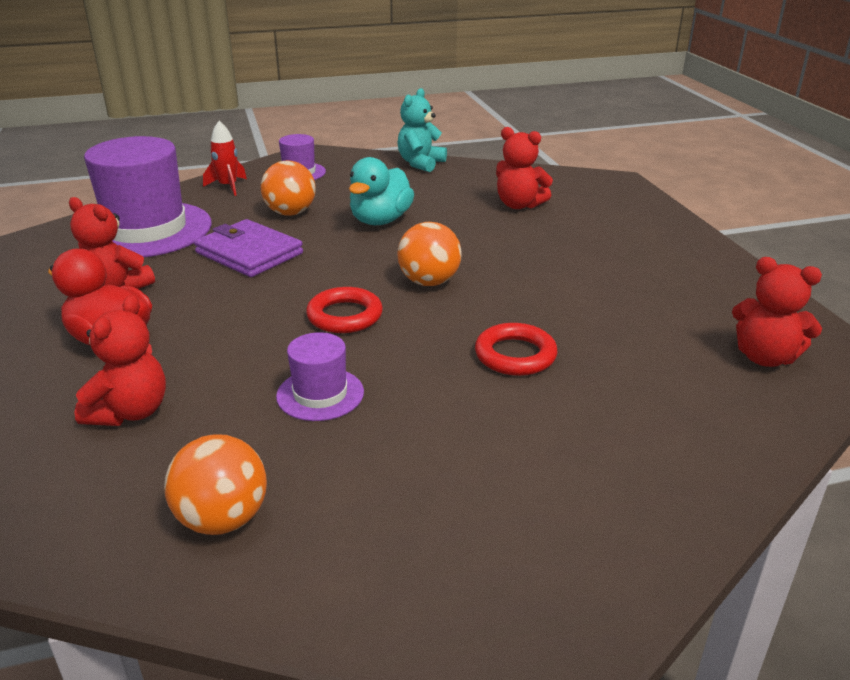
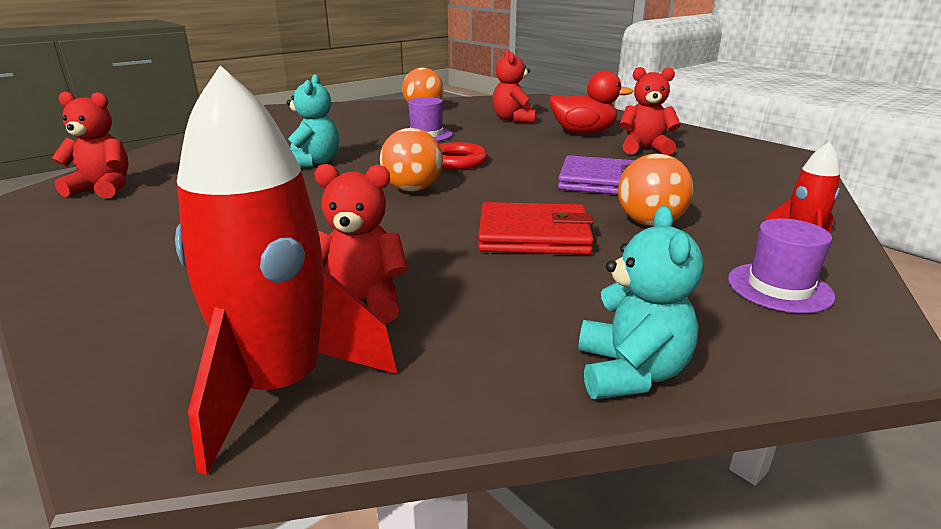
camera: 155 degrees right, 5 degrees down
(146, 230) = (737, 182): purple hat -> none
(380, 221) = (533, 235): turquoise duck -> red wallet
(515, 355) = (313, 162): red ring -> turquoise teddy bear
(564, 183) = (280, 387): none -> red rocket

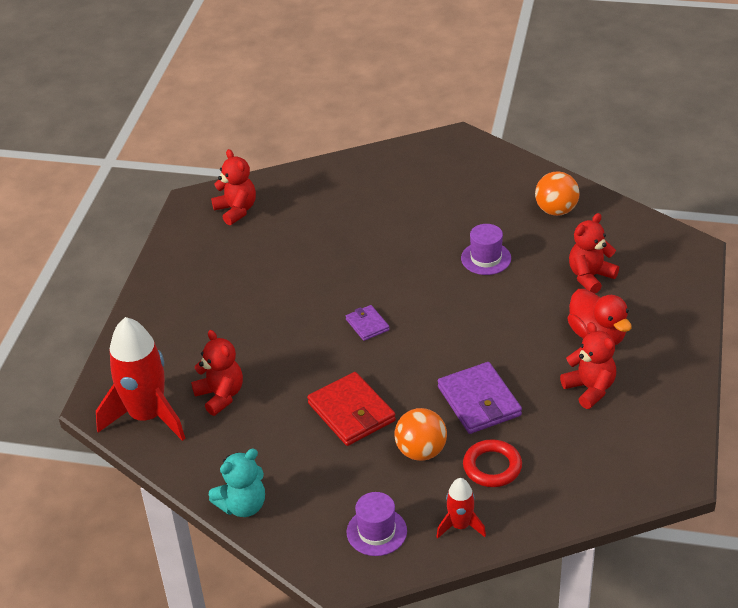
camera: 55 degrees right, 15 degrees up
(313, 162) = (364, 251): turquoise teddy bear -> none
(412, 189) = (367, 325): orange ball -> purple wallet
(457, 161) = (442, 311): red ring -> red ring (492, 467)

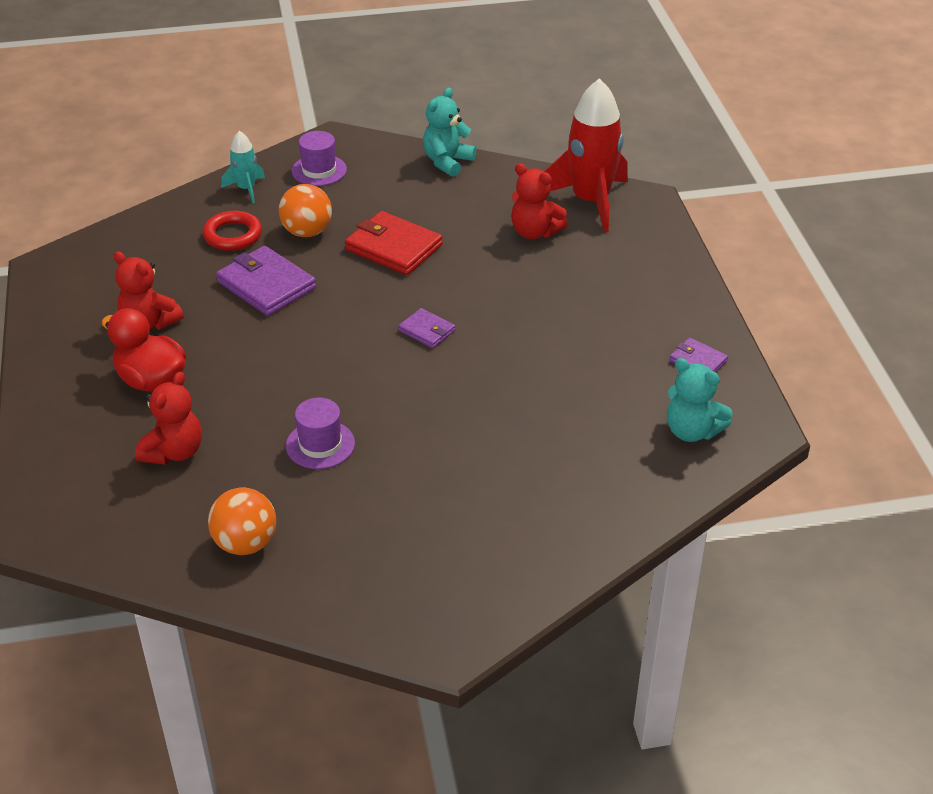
camera: 155 degrees right, 0 degrees up
(190, 253) = (698, 361): none -> purple wallet
(236, 210) = (692, 431): red teddy bear -> turquoise teddy bear
(460, 526) = (246, 189): red rocket -> turquoise rocket

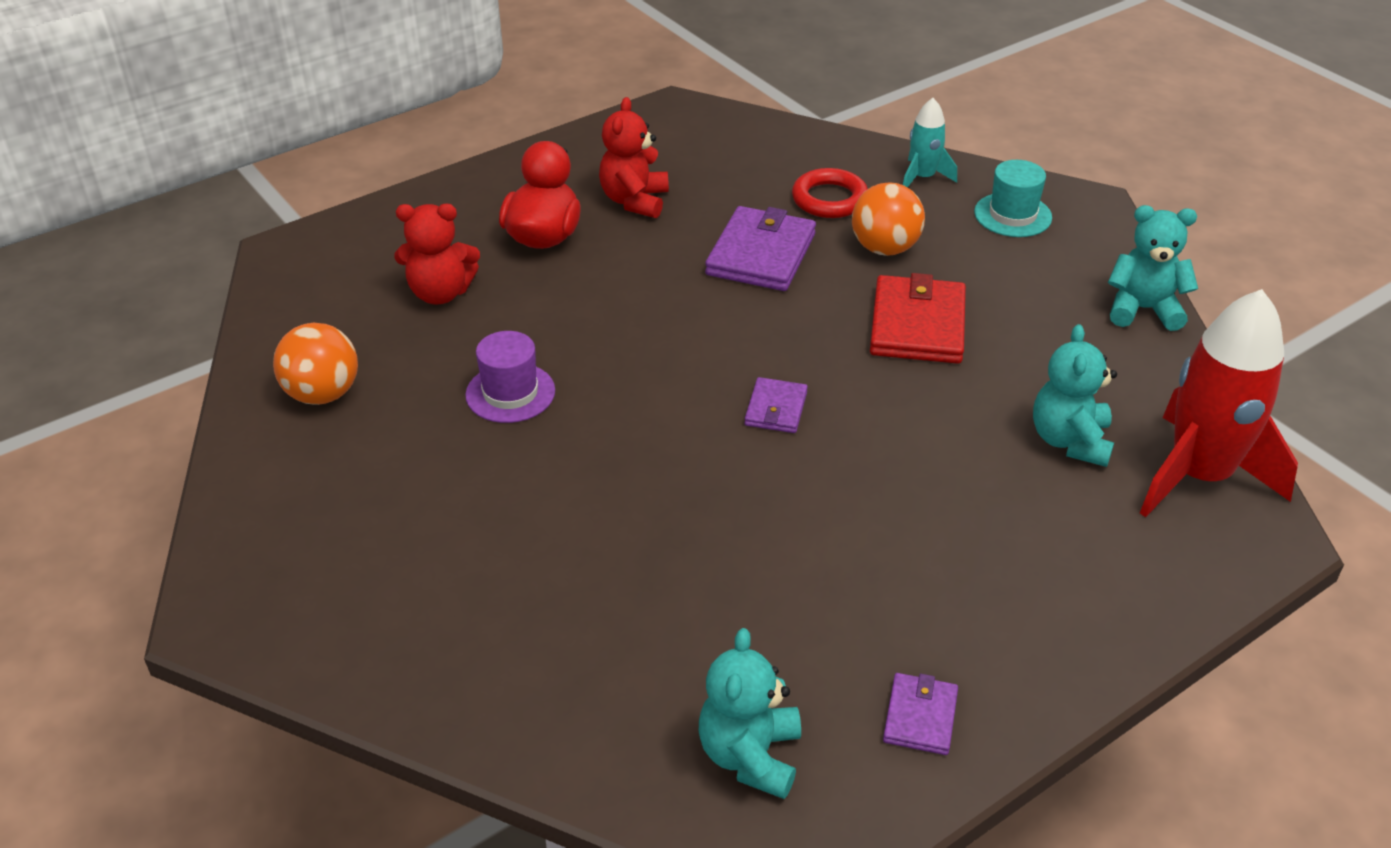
camera: 65 degrees right, 0 degrees up
(319, 170) = (1012, 215): purple hat -> turquoise hat
(534, 232) = (1070, 441): red teddy bear -> turquoise teddy bear

